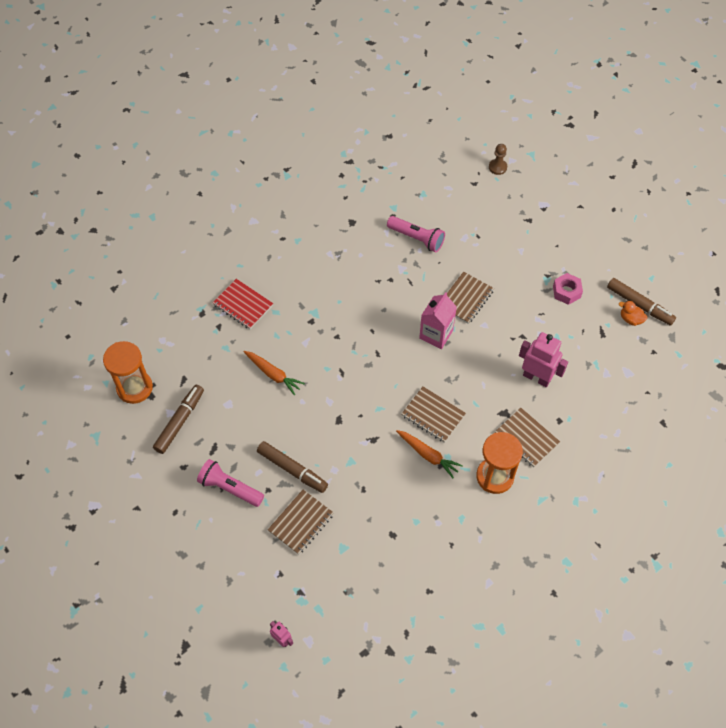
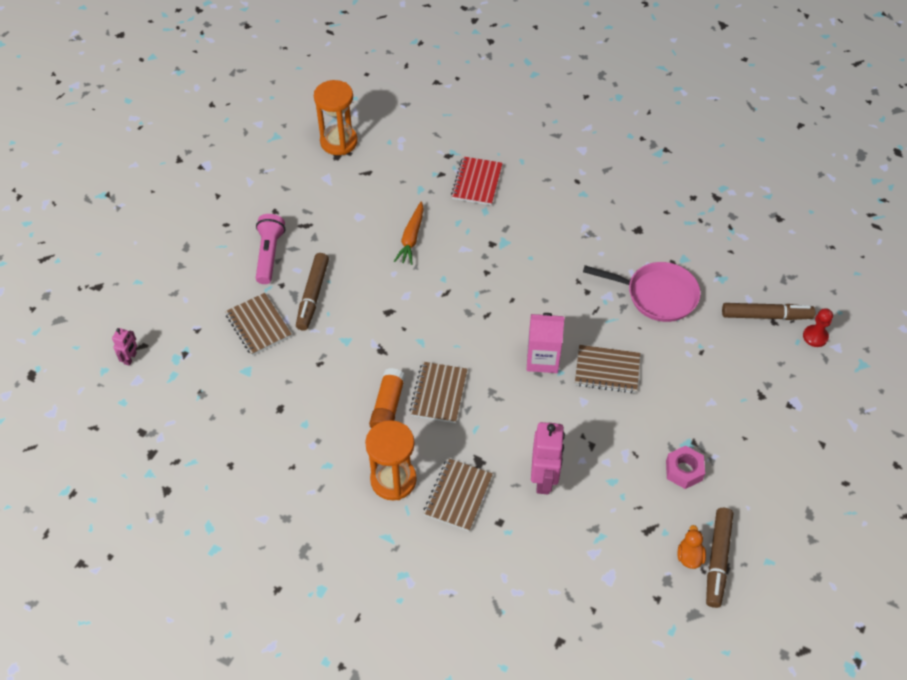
camera: 65 degrees right, 5 degrees down
(180, 421) = (321, 188): brown marker -> brown marker (766, 316)
(301, 523) = (258, 325): brown notebook -> brown notebook turned 45 degrees clockwise
(416, 238) = (657, 295): pink flashlight -> pink pan
(428, 455) = (388, 406): orange carrot -> orange glue stick
(497, 167) = (815, 336): brown pawn -> red pawn

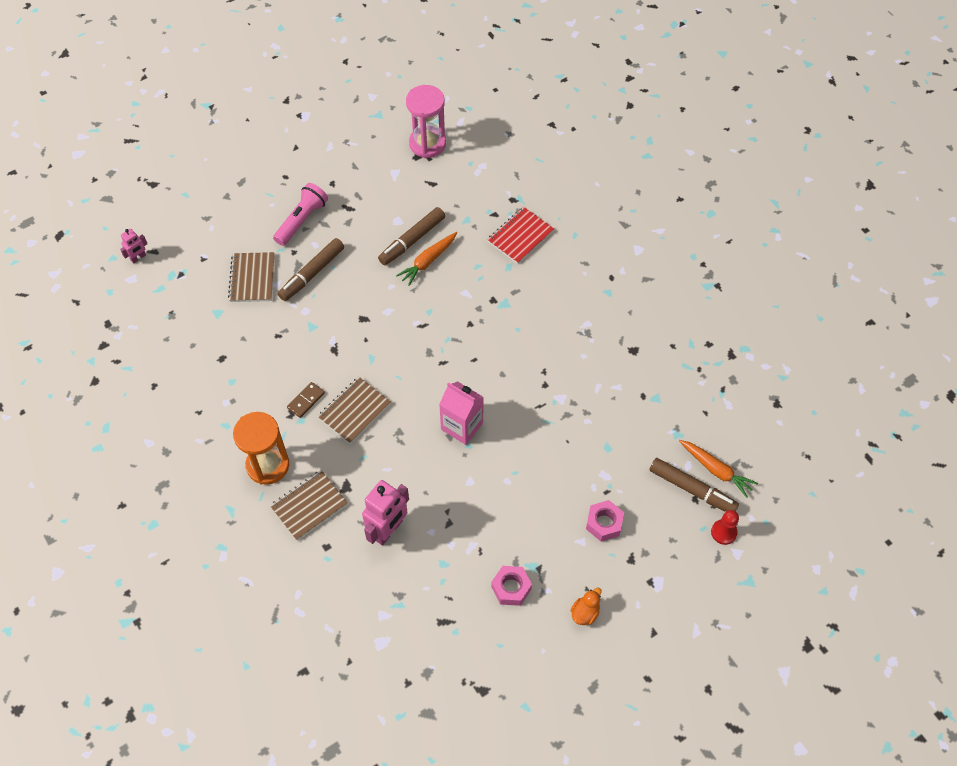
camera: 30 degrees right, 5 degrees up
(339, 142) = (427, 144): orange hourglass -> pink hourglass
(388, 406) = (306, 401): orange glue stick -> brown domino
(607, 370) = (510, 465): brown notebook -> none
(657, 295) = (605, 419): pink pan -> none
(689, 556) = (461, 663): orange duck -> orange duck (585, 613)
(717, 560) = (482, 680): brown marker -> brown marker (412, 240)
(718, 378) = (604, 523): none -> pink nut
(772, 291) = (716, 470): none -> orange carrot

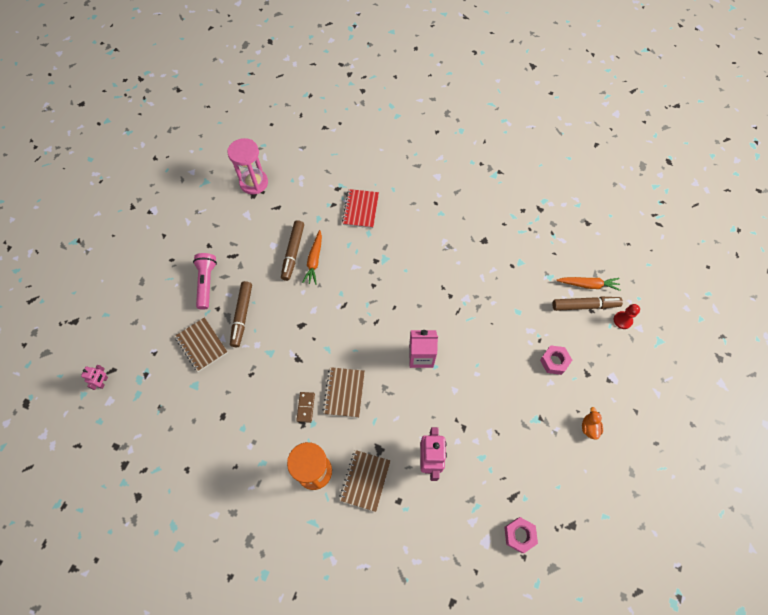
camera: 35 degrees left, 5 degrees up
(511, 588) = (535, 443): pink nut -> pink nut (519, 535)

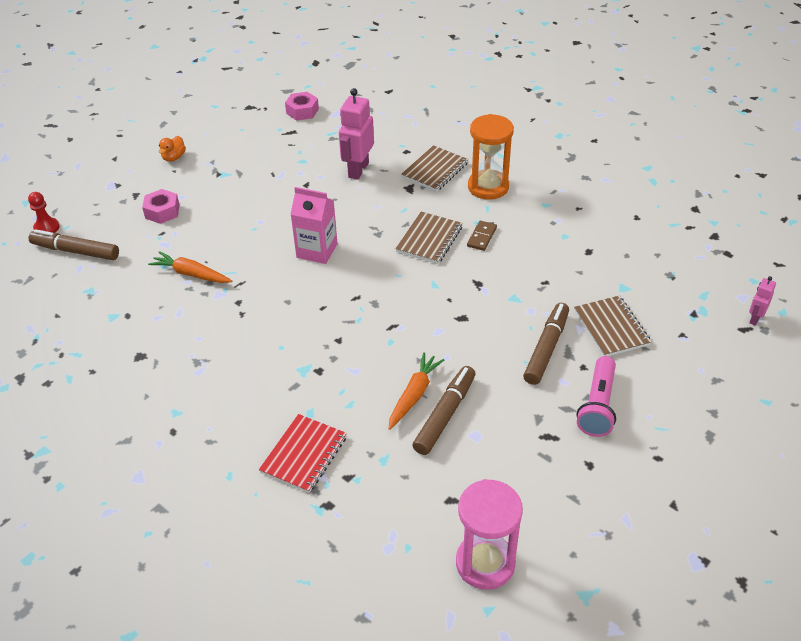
camera: 160 degrees left, 20 degrees down
(588, 285) = (49, 270): orange carrot -> orange carrot (191, 274)

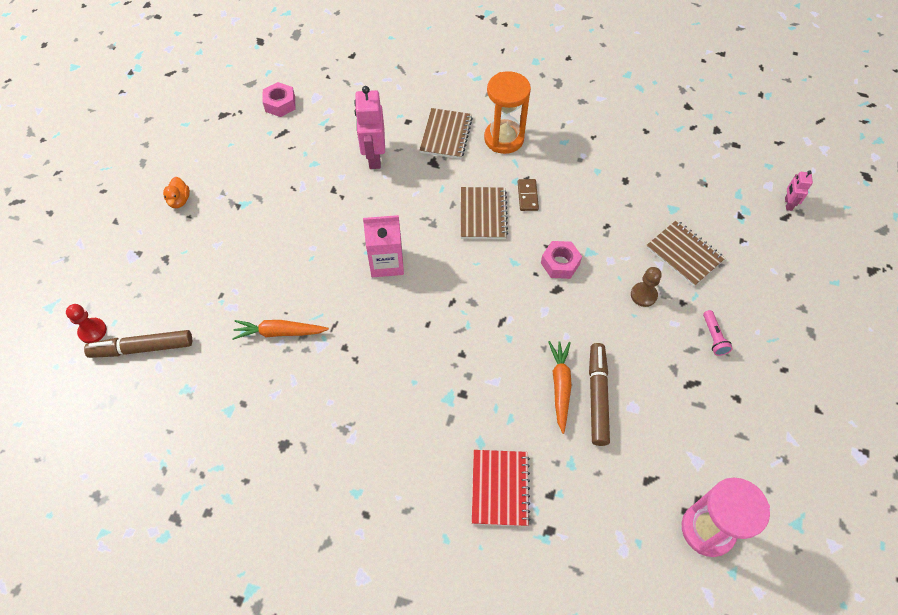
camera: 25 degrees left, 15 degrees up
(162, 211) = (206, 269): pink nut -> pink nut (560, 263)
(546, 348) = (643, 295): brown marker -> brown pawn
(597, 405) = (713, 337): pink flashlight -> pink flashlight, size x0.56

